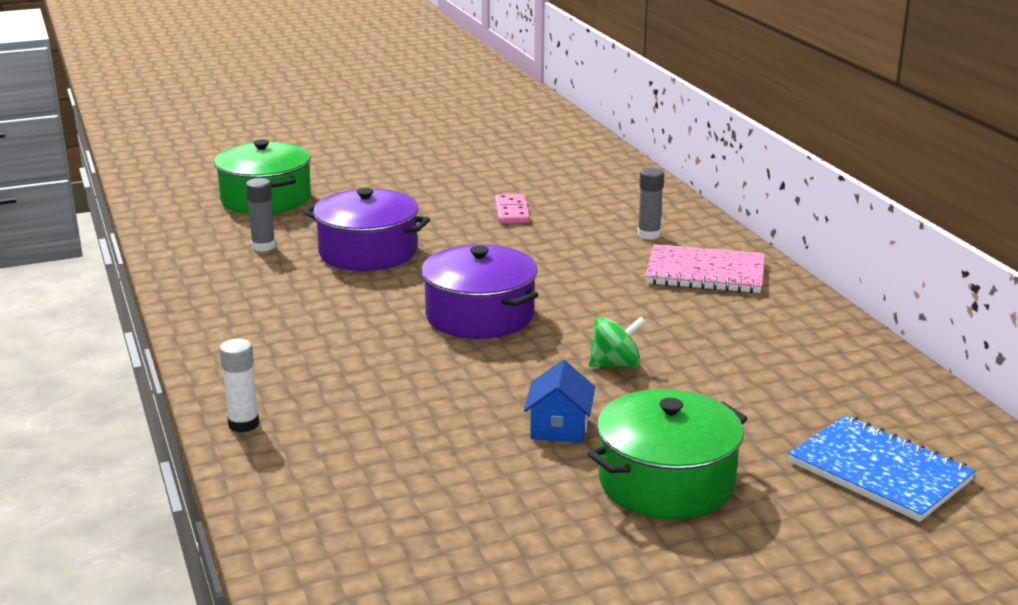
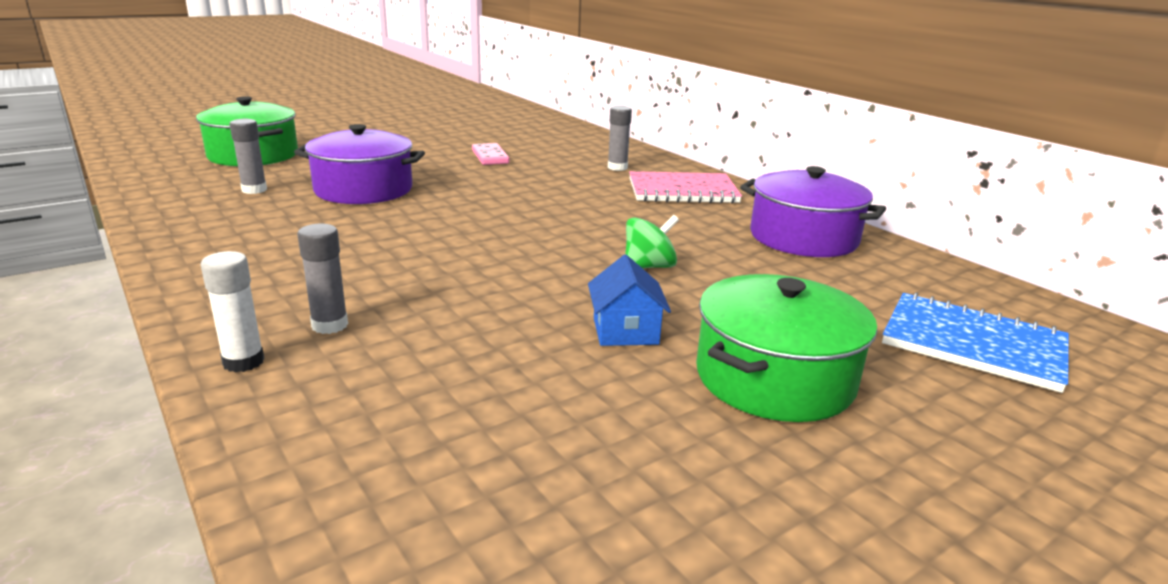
camera: 15 degrees left, 0 degrees up
(312, 399) = (330, 325): none -> grey glue stick
(480, 315) = (493, 234): purple pot -> purple pot (803, 238)

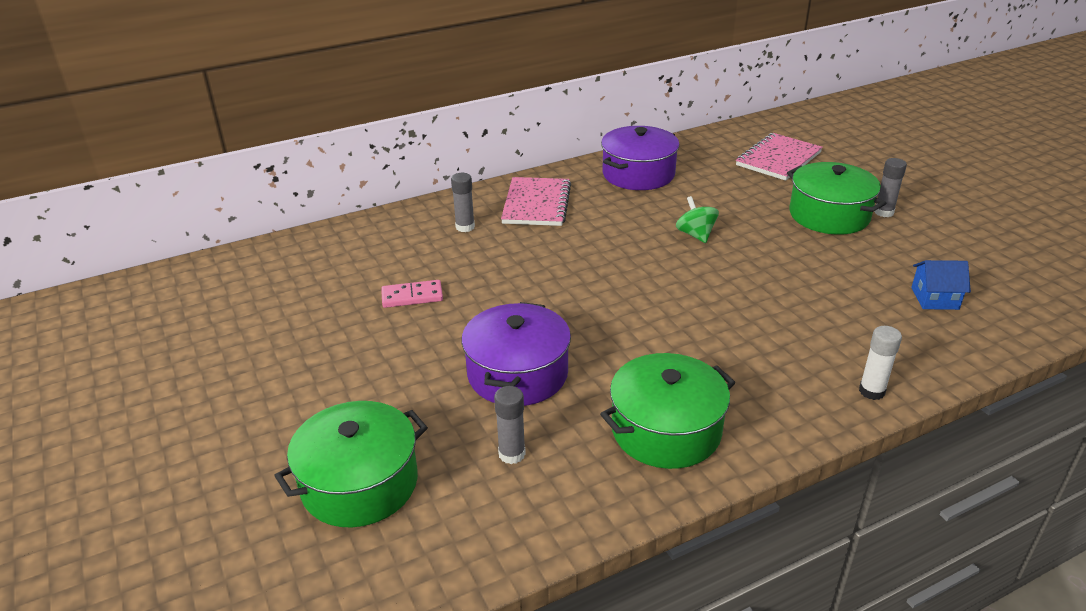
camera: 80 degrees left, 10 degrees up
(246, 241) = (666, 430): none -> green pot
(330, 325) = (813, 361): grey glue stick -> grey glue stick (883, 212)
(625, 331) = (791, 251): blue house -> blue house (934, 298)
(973, 344) = (778, 159): blue notebook -> pink notebook

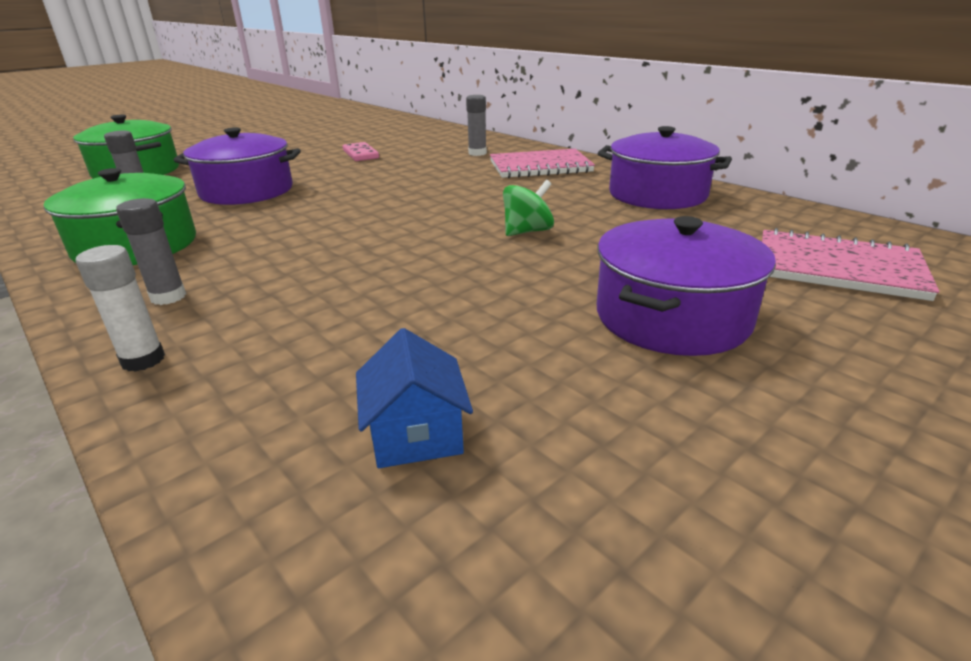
camera: 75 degrees right, 5 degrees down
(829, 215) = (672, 317): green pot -> purple pot
(883, 212) = (747, 375): grey glue stick -> grey glue stick (168, 297)

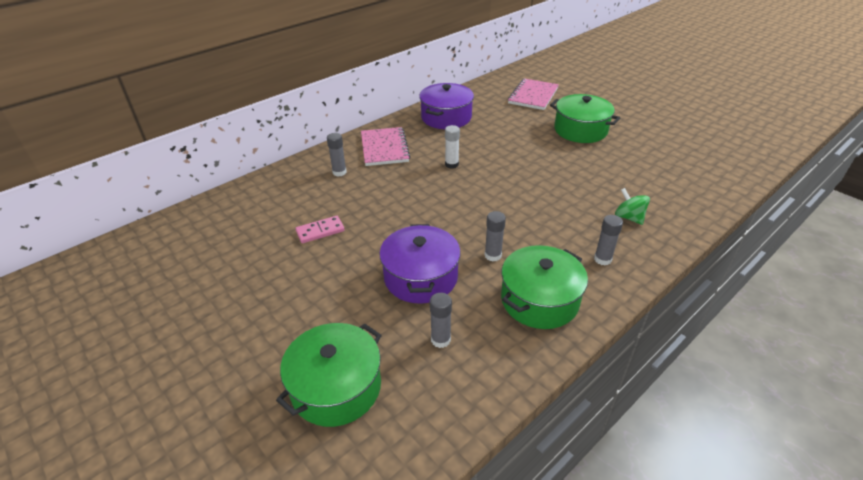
camera: 90 degrees left, 10 degrees up
(143, 360) = (657, 247): white glue stick -> white glue stick (451, 164)
(253, 223) = (493, 255): none -> grey glue stick
(416, 434) = (667, 177): blue house -> none
(527, 231) = (501, 155): green spinning top -> green spinning top (629, 217)
(672, 317) = (580, 130): purple pot -> green pot

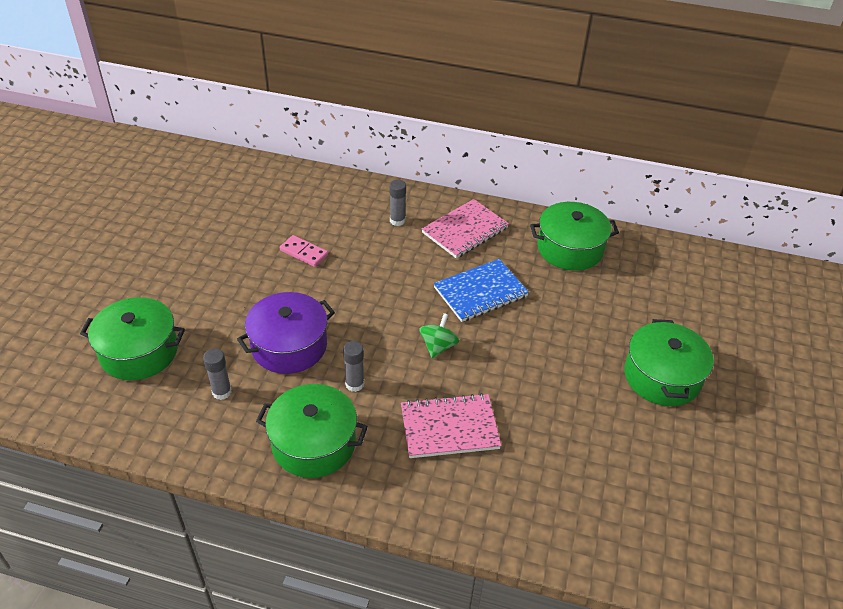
camera: 55 degrees right, 5 degrees up
(446, 117) = (570, 249): purple pot -> green pot
(451, 164) = (480, 292): white glue stick -> blue notebook
(533, 96) = (702, 302): pink notebook -> pink notebook (449, 427)
(602, 259) = (411, 476): grey glue stick -> none
(629, 217) = (507, 479): green spinning top -> green spinning top (438, 346)

